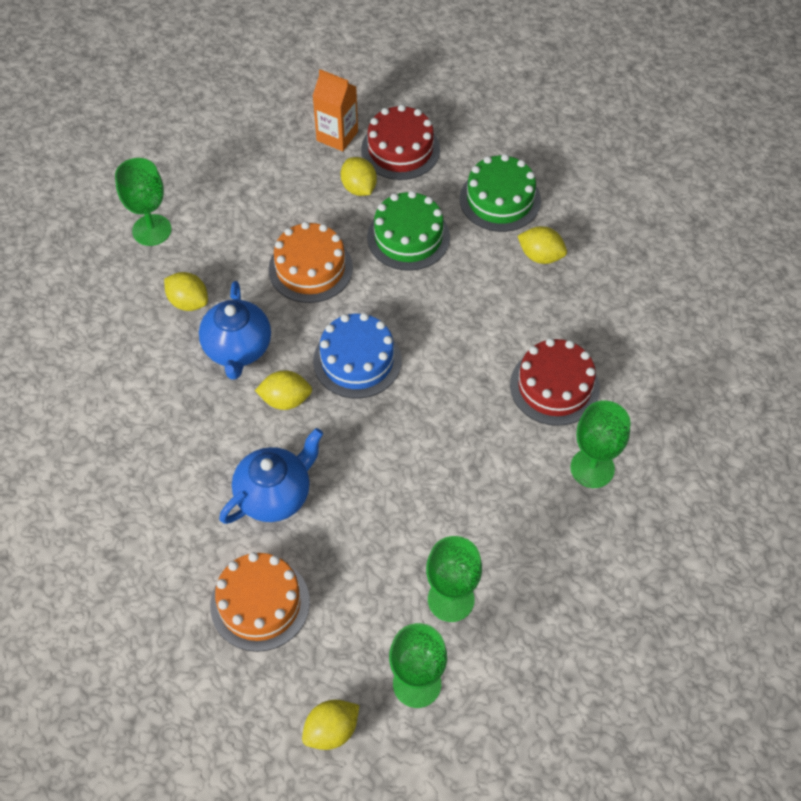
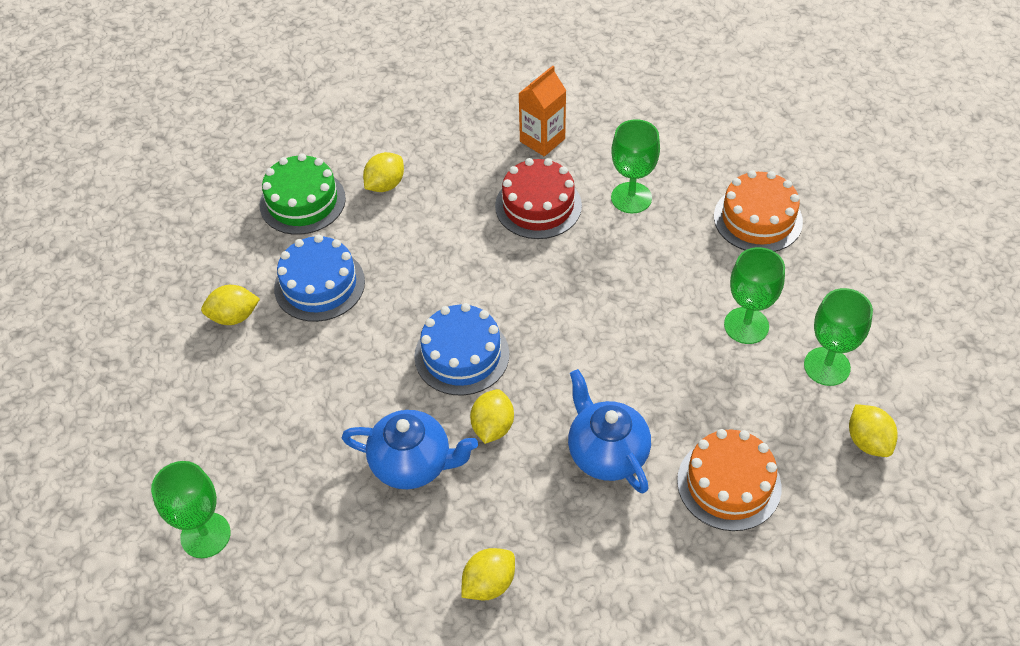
camera: 75 degrees left, 5 degrees down
(188, 302) = (330, 506): yellow lemon -> yellow lemon (489, 583)
(310, 268) = (327, 378): orange cake -> orange cake (757, 219)
(337, 136) = (149, 325): orange carton -> orange carton (542, 140)
(400, 149) = (197, 271): red cake -> none
(408, 237) = (319, 285): green cake -> blue cake

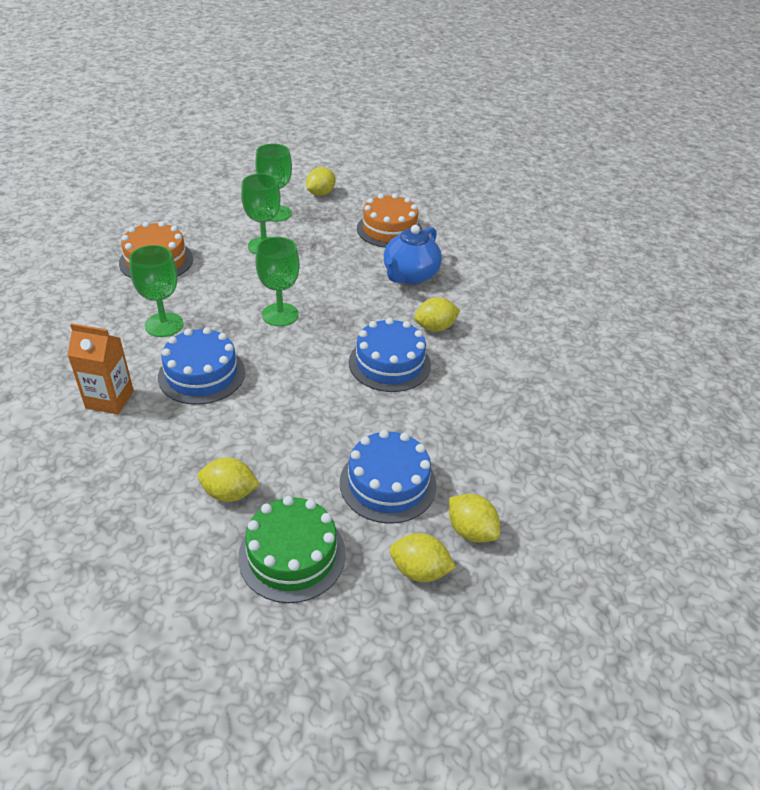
camera: 125 degrees left, 10 degrees down
(205, 535) = (653, 435): green goblet -> green goblet (280, 315)
(412, 464) = (497, 354): blue teapot -> none
(489, 583) = (537, 294): yellow lemon -> yellow lemon (419, 570)
(538, 205) = (201, 374): red cake -> blue cake

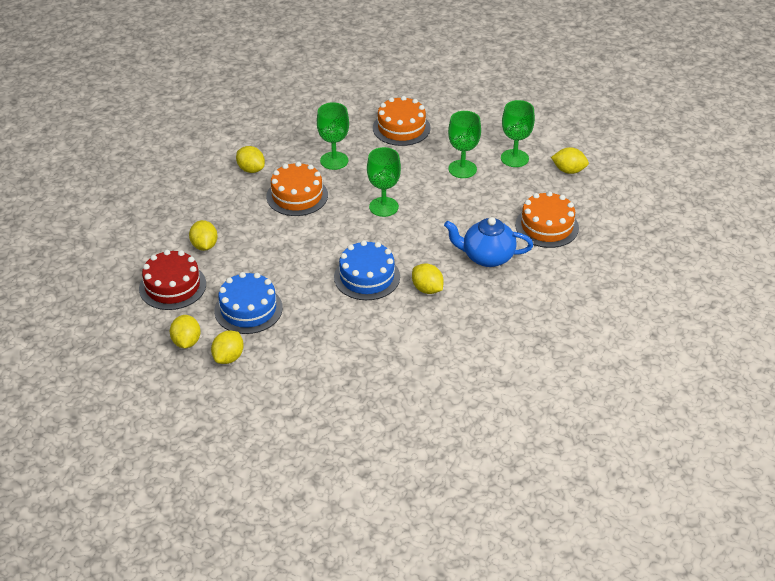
camera: 70 degrees right, 0 degrees up
(109, 399) = (251, 169): orange carton -> yellow lemon
(201, 374) = (297, 196): blue cake -> orange cake
(292, 555) = (172, 286): green cake -> red cake

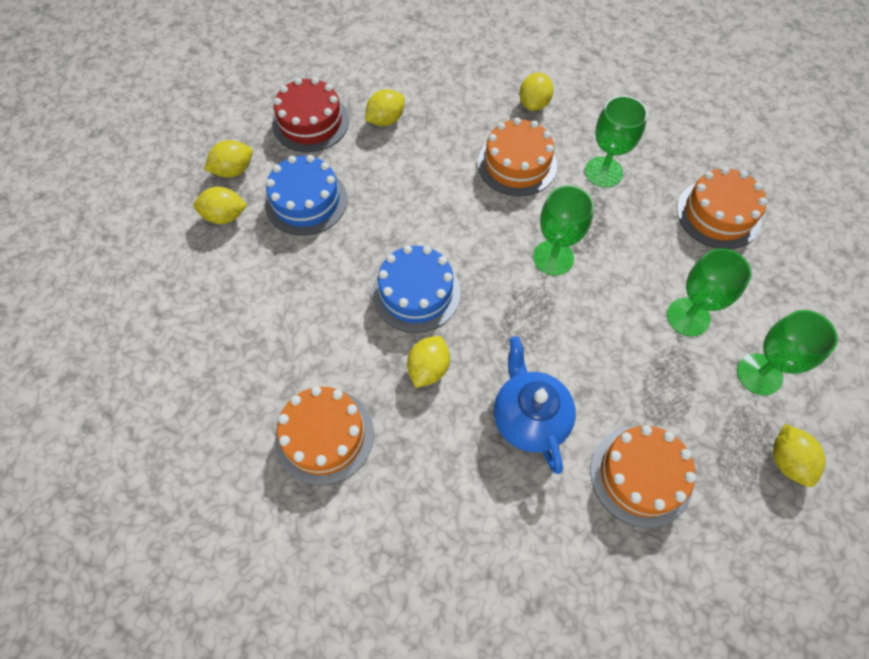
camera: 65 degrees right, 20 degrees up
(445, 351) = (324, 436): none -> orange cake

